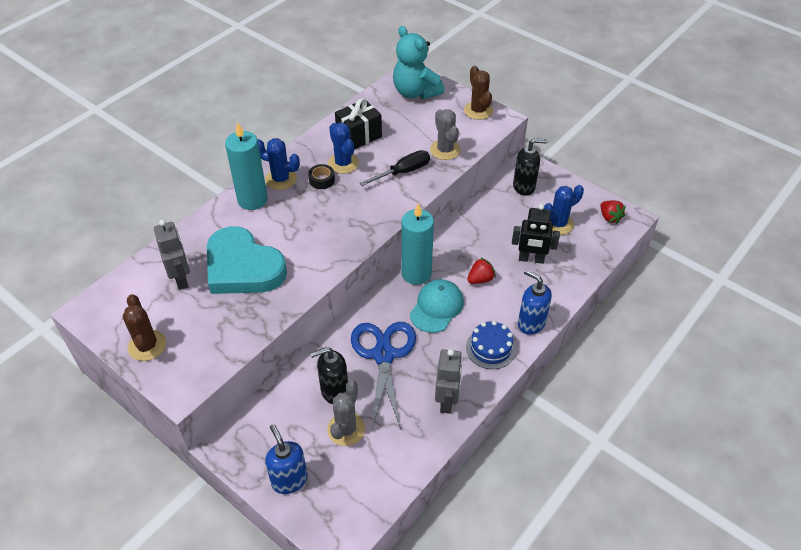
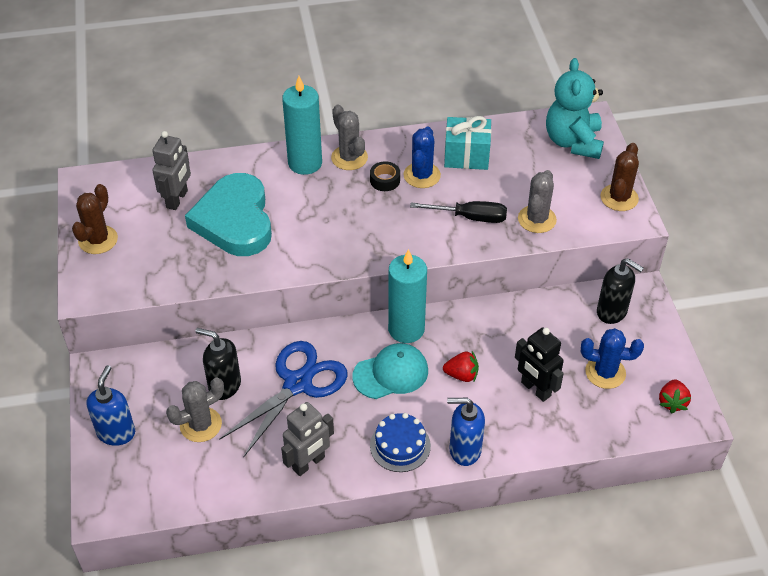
camera: 40 degrees right, 0 degrees up
(281, 179) = (349, 158): blue cactus -> grey cactus
(359, 136) = (466, 156): black gift -> turquoise gift
(531, 323) = (464, 450): blue soap dispenser -> blue soap dispenser turned 75 degrees counterclockwise

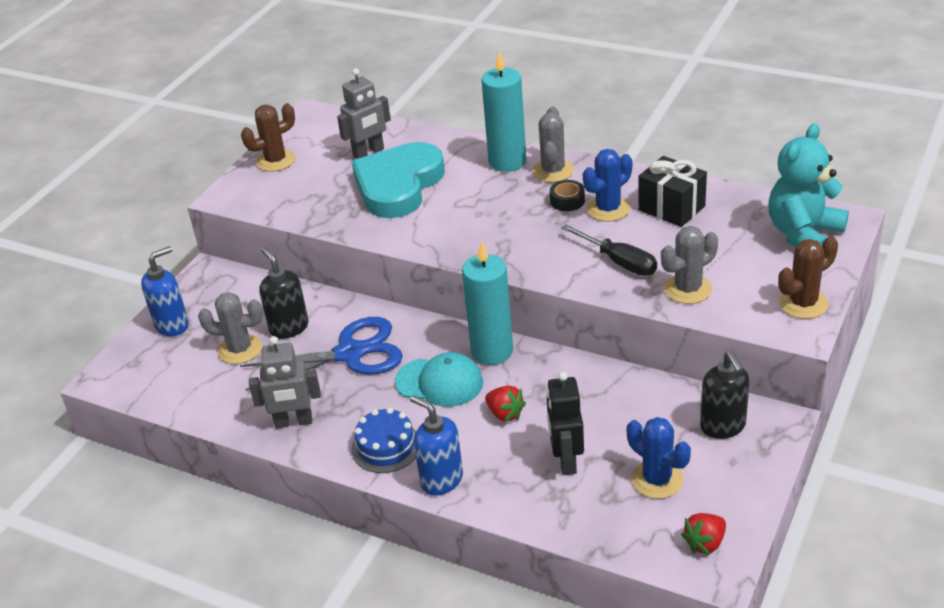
camera: 40 degrees right, 10 degrees down
(466, 156) = (671, 208): turquoise gift -> black gift

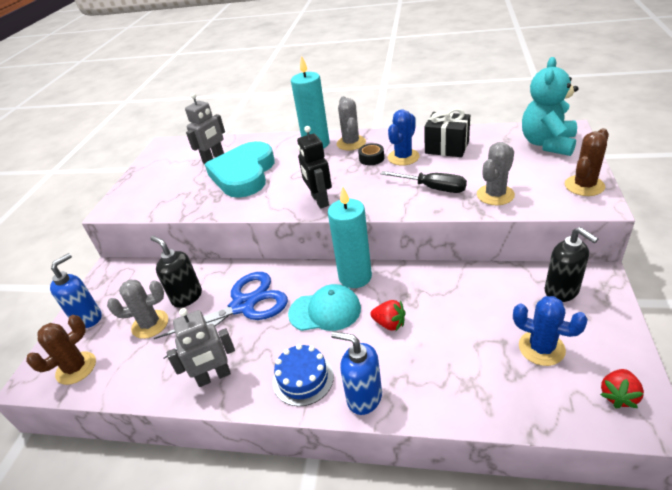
camera: 15 degrees left, 0 degrees up
(276, 161) = (145, 177): brown cactus -> brown cactus (76, 368)
(566, 460) = (459, 351): black robot -> black robot (319, 200)

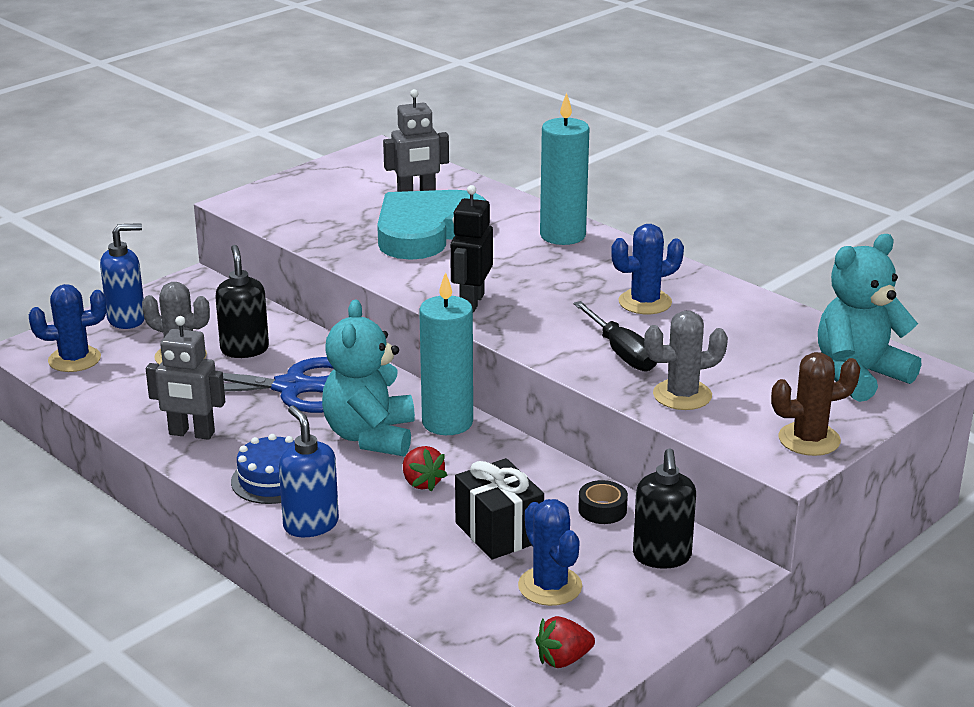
camera: 30 degrees right, 10 degrees down
(76, 368) = (74, 359): brown cactus -> blue cactus
(325, 311) = (370, 436): turquoise cap -> turquoise teddy bear
(351, 143) = (608, 254): grey cactus -> none
(371, 158) = (604, 285): black tape -> black tape (602, 509)
(446, 147) = (719, 317): black gift -> black gift (498, 532)

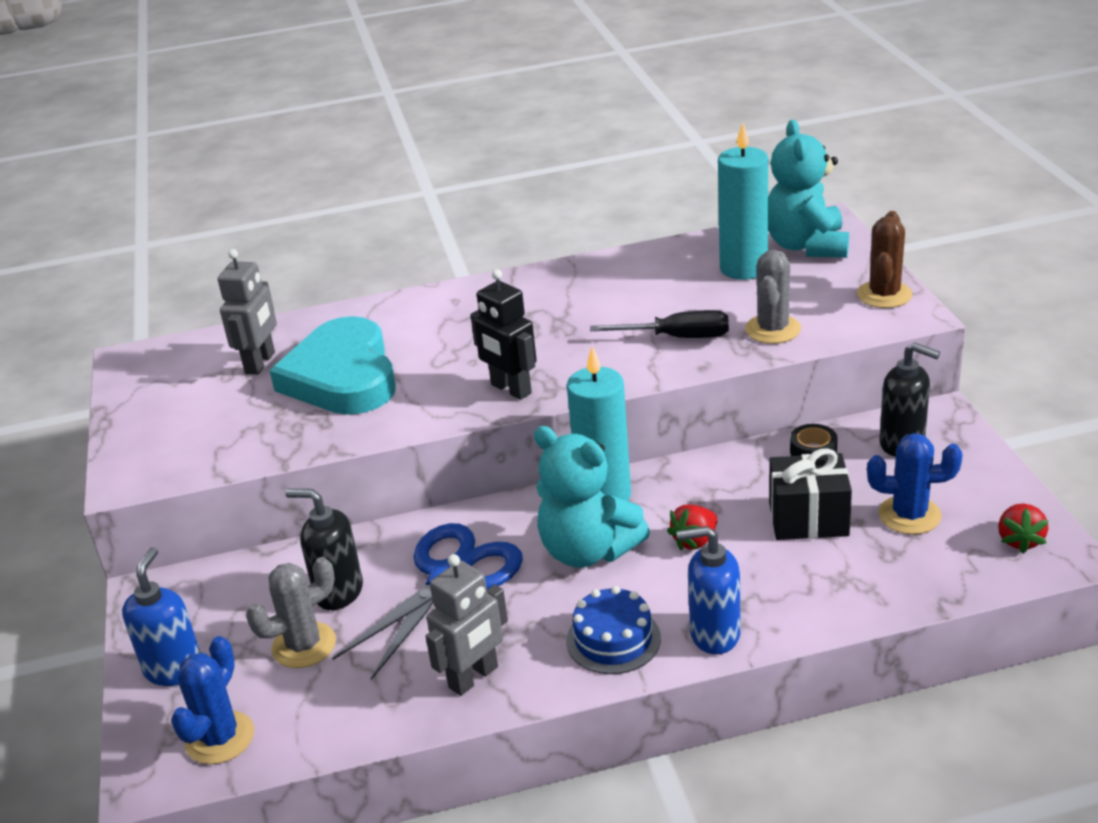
camera: 55 degrees left, 5 degrees up
(422, 482) = (694, 541): red strawberry -> red strawberry turned 135 degrees clockwise
(562, 235) = (438, 306): turquoise candle -> turquoise candle (743, 268)
(645, 302) = (602, 301): blue cactus -> none

